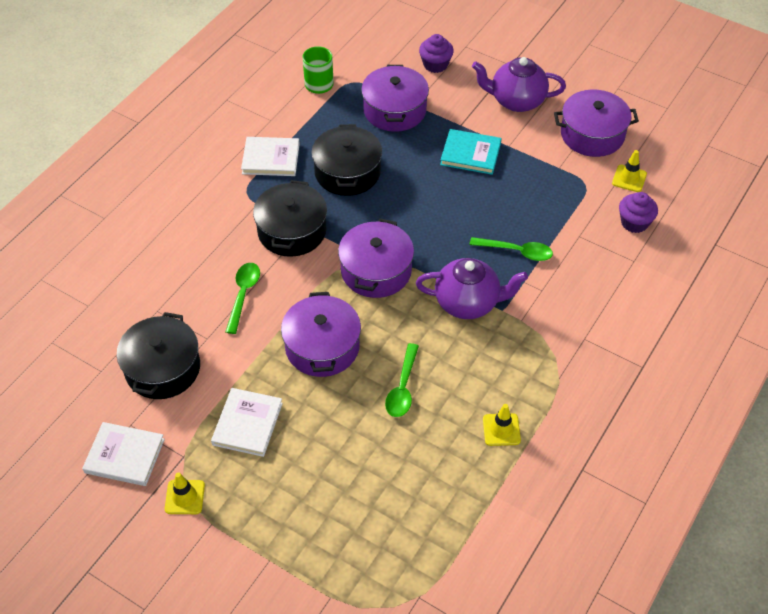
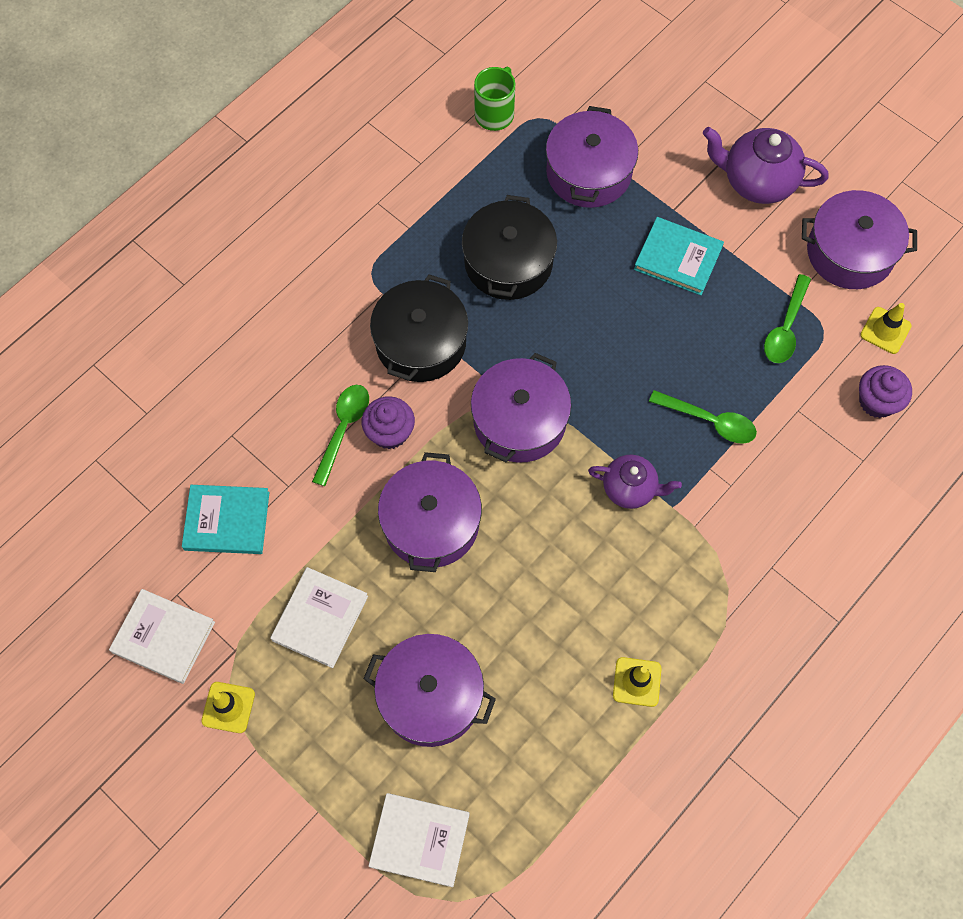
camera: 10 degrees right, 15 degrees up
(163, 368) = (227, 521): black pot -> turquoise book
(271, 159) = (411, 225): white book -> white book (419, 840)
(344, 464) = (430, 696): none -> purple pot
(402, 388) = (523, 600): green spoon -> green spoon (785, 327)
(435, 65) = (658, 105): purple cupcake -> purple cupcake (390, 432)
(468, 303) = (630, 489): purple teapot -> purple teapot, size x0.64

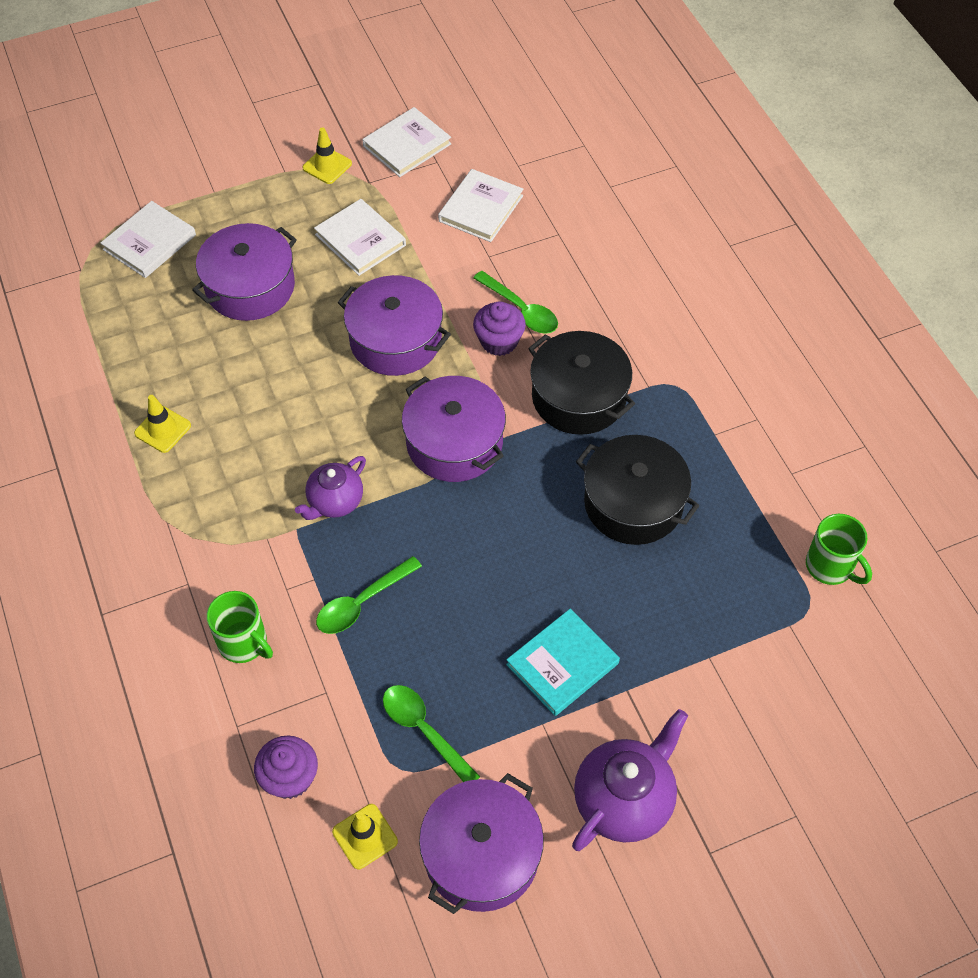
camera: 115 degrees right, 10 degrees down
(227, 521) = (481, 208): turquoise book -> white book
(588, 172) = (713, 625): purple pot -> none
(795, 492) = (244, 643): none -> green mug

